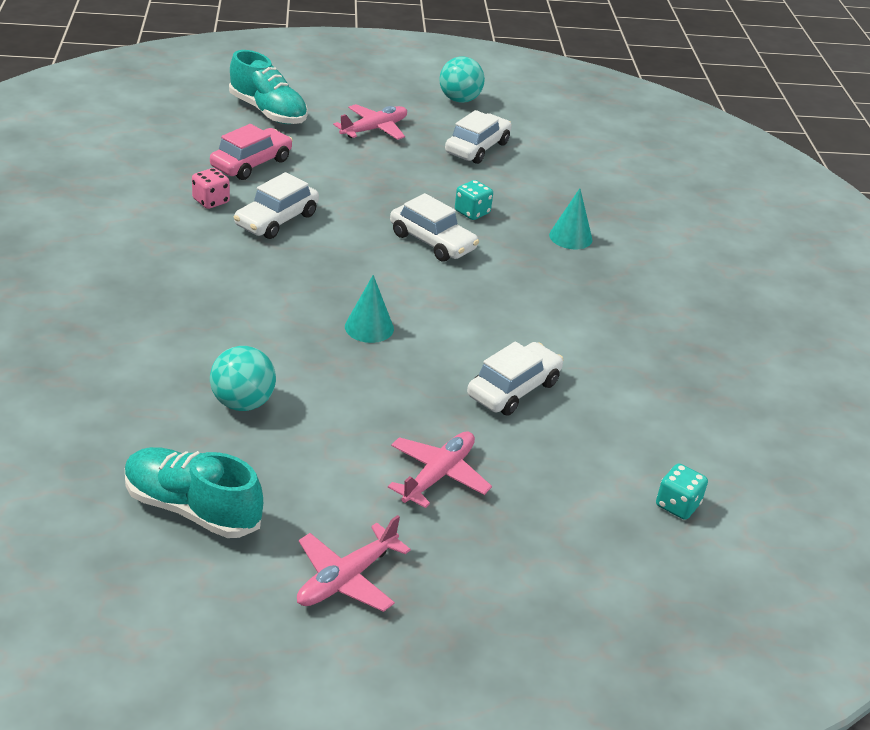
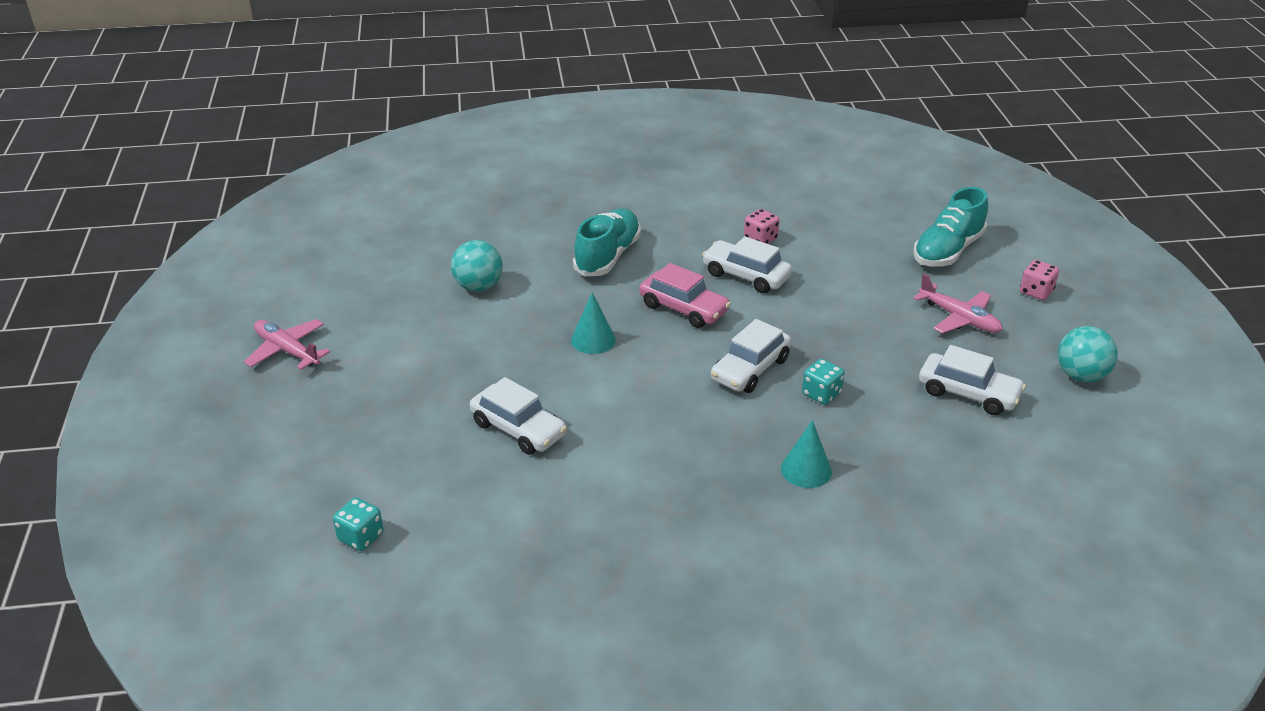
camera: 90 degrees right, 0 degrees up
(192, 508) = (361, 279): turquoise shoe -> turquoise shoe (608, 256)
(251, 163) = (839, 252): pink car -> pink car (683, 308)
(344, 89) = (1036, 292): none -> pink dice
(438, 475) = (398, 389): pink plane -> none

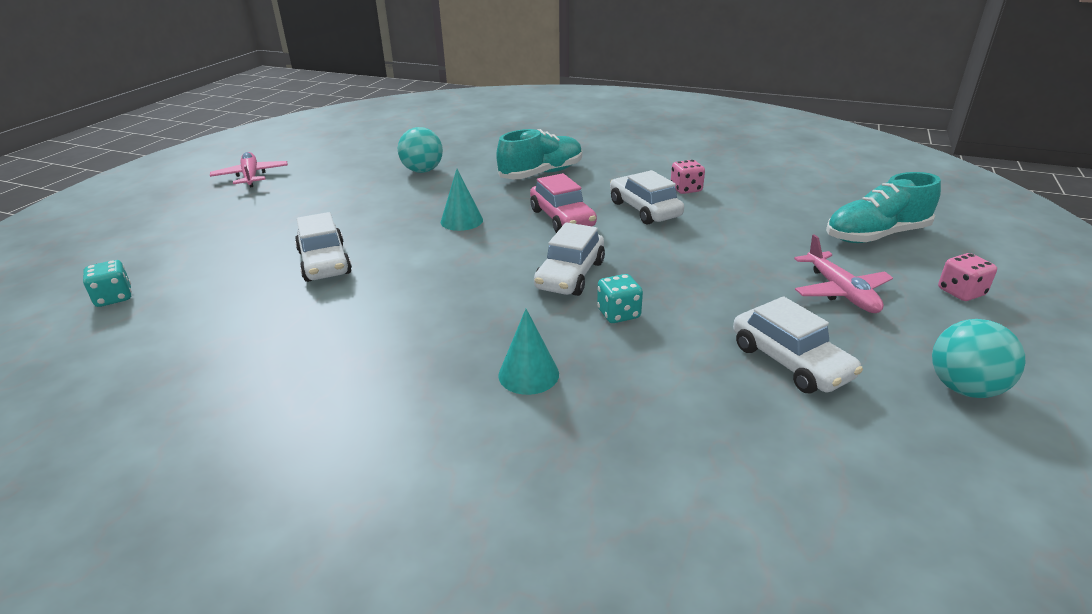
camera: 30 degrees right, 5 degrees down
(750, 369) = (570, 275): white car -> white car turned 45 degrees counterclockwise

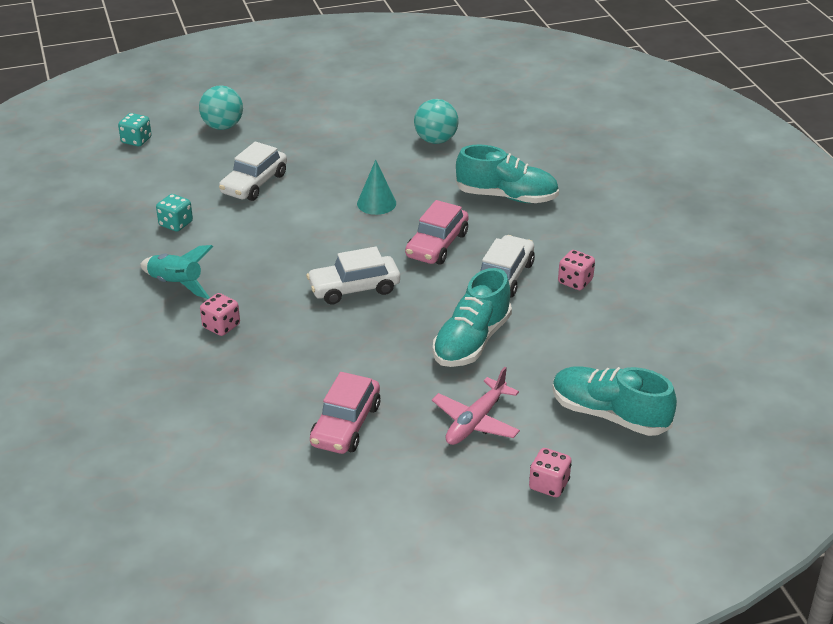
camera: 50 degrees right, 5 degrees up
(251, 176) = (328, 78): pink plane -> none
(409, 375) = (176, 284): none -> turquoise rocket
(528, 374) = (221, 326): turquoise cone -> pink dice
(618, 314) = (326, 331): turquoise dice -> turquoise dice (176, 224)
(718, 252) = (471, 341): none -> turquoise shoe
(790, 362) = (346, 425): white car -> pink car
(964, 388) = (394, 511): turquoise ball -> turquoise ball (223, 126)

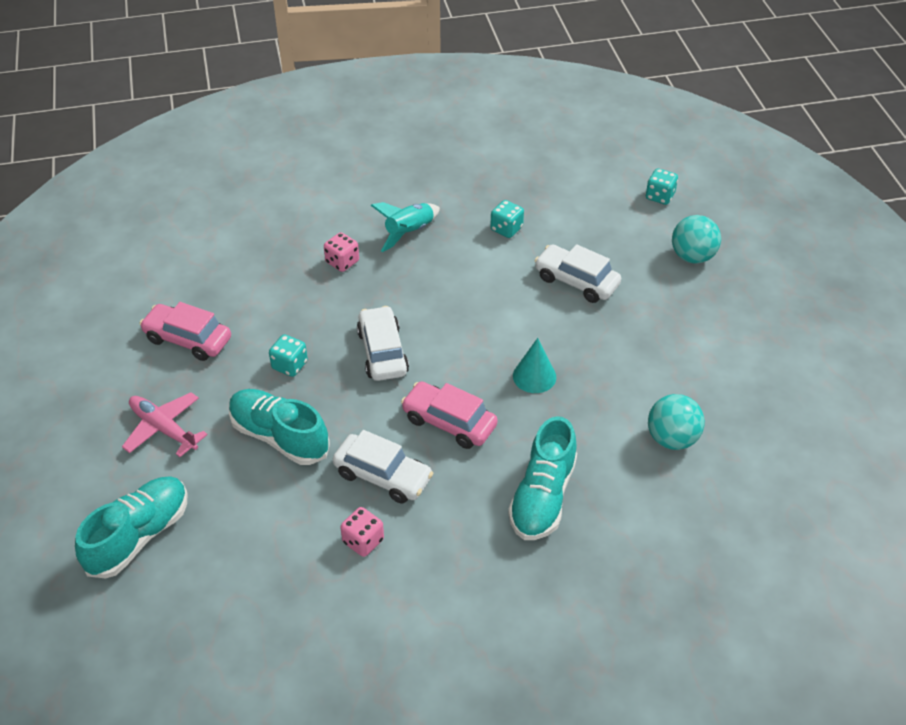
camera: 95 degrees right, 10 degrees up
(377, 346) = (289, 365): none -> turquoise dice
(549, 485) = (64, 473): pink dice -> none

